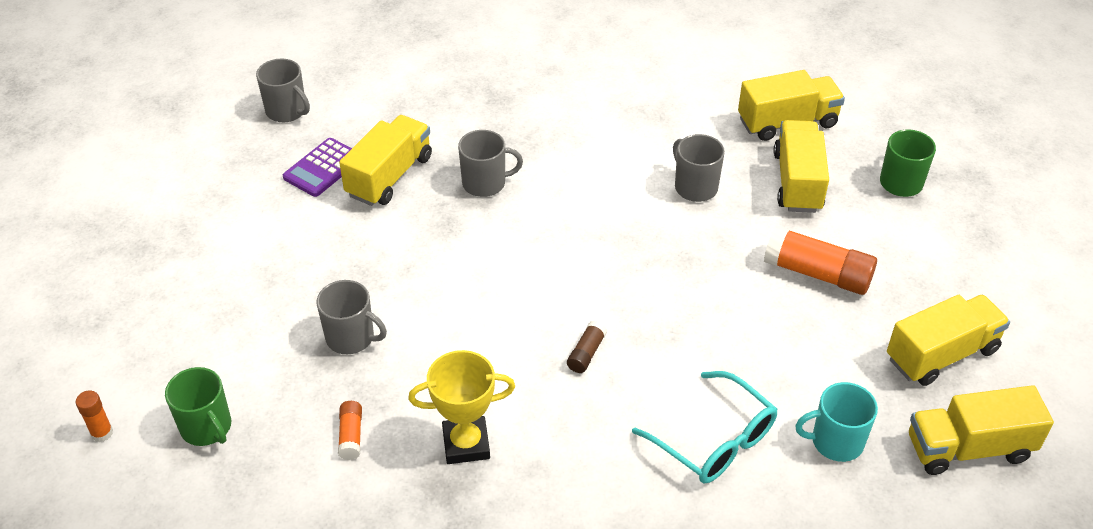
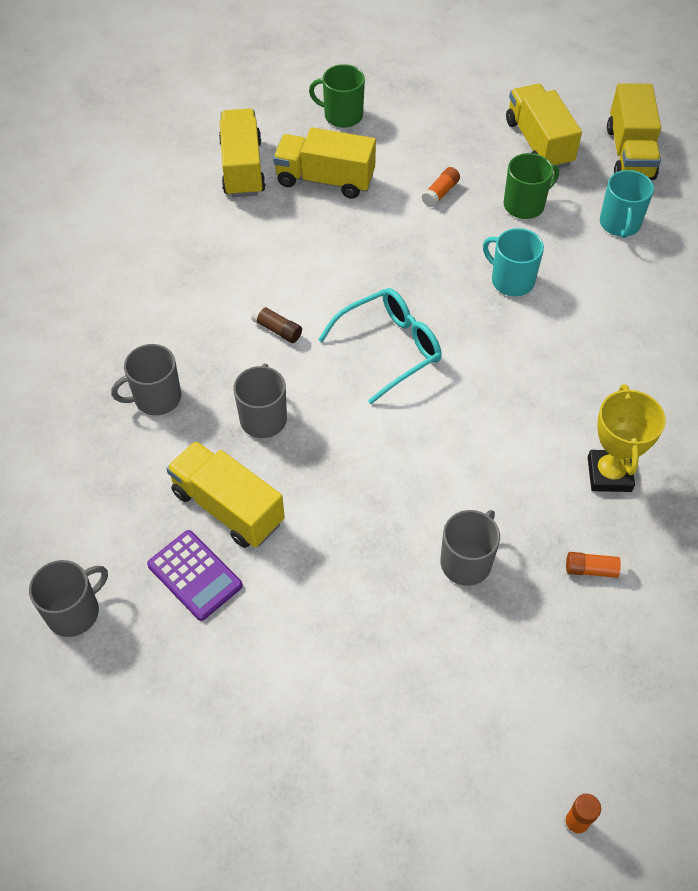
camera: 80 degrees left, 10 degrees up
(207, 427) = (575, 708): green mug -> green mug (525, 205)
(586, 353) = (511, 368): brown glue stick -> brown glue stick (277, 329)
(695, 187) = (313, 251): grey mug -> grey mug (156, 398)
(708, 345) = (511, 280): none -> turquoise mug
(715, 441) = (615, 297): turquoise glasses -> turquoise glasses (390, 348)
(817, 273) = (440, 193): orange glue stick -> orange glue stick, size x0.50

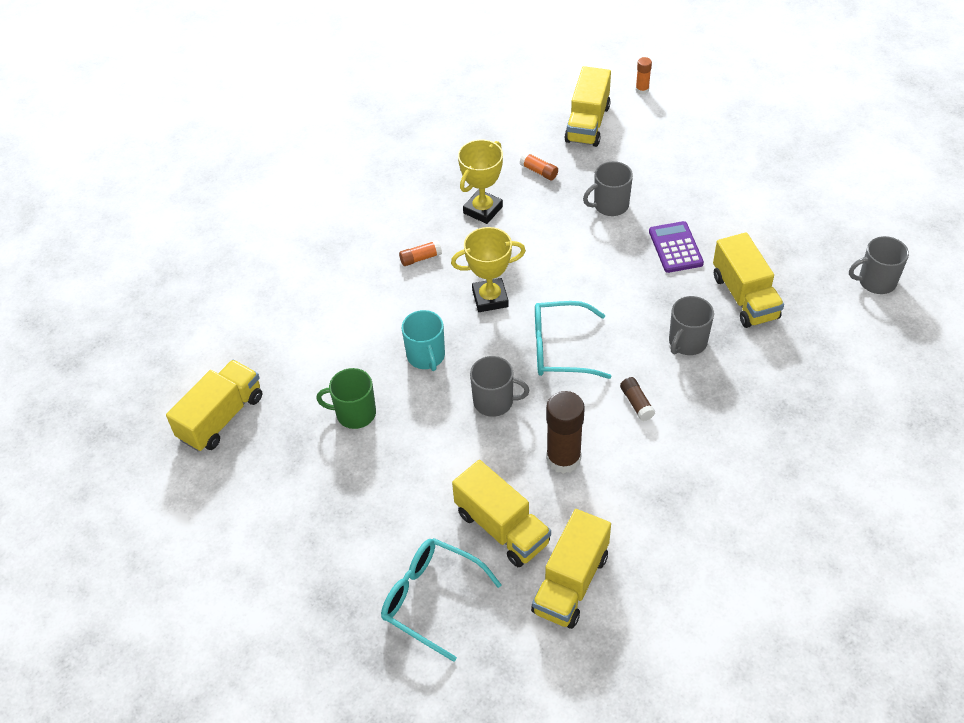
camera: 145 degrees left, 5 degrees down
(156, 398) = (762, 393): grey mug -> grey mug (494, 401)
(195, 575) = (786, 268): purple calculator -> purple calculator (675, 247)
(312, 251) = (563, 458): none -> brown glue stick
(342, 115) = (430, 598): green mug -> turquoise glasses
(440, 193) = (412, 460): orange glue stick -> orange glue stick (420, 258)
(503, 367) = (490, 298): none -> yellow trophy
(539, 143) = (283, 467): yellow truck -> yellow truck (587, 123)
(620, 224) = (300, 360): turquoise mug -> none

